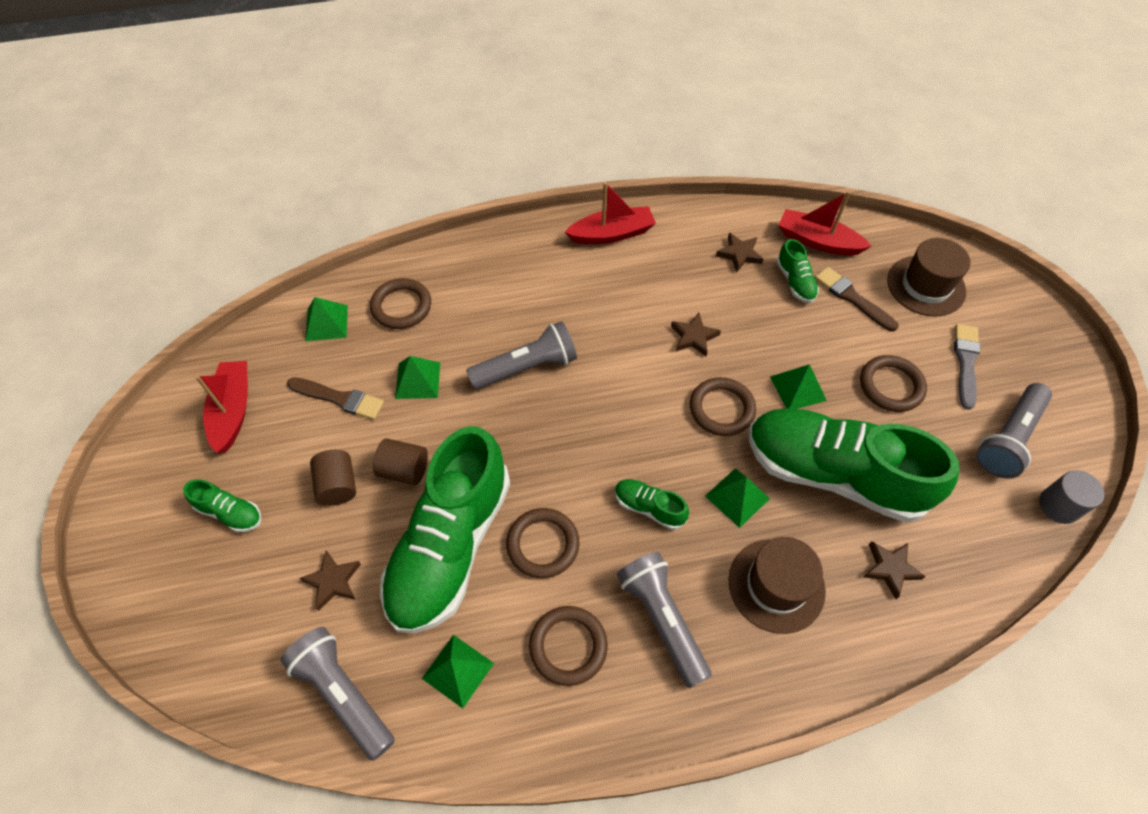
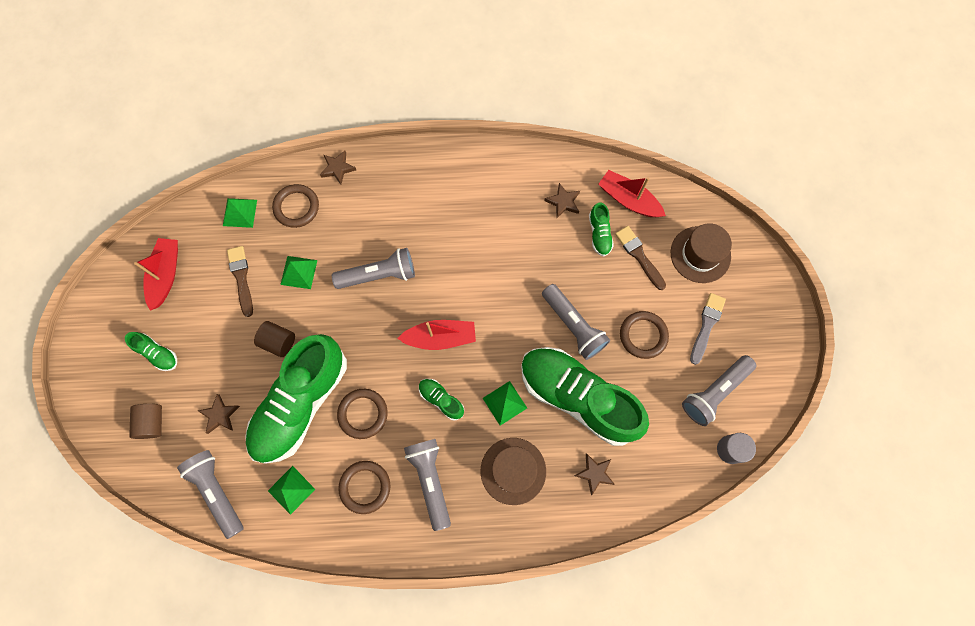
camera: 10 degrees right, 15 degrees up
(338, 485) = (231, 346): brown cylinder -> brown cylinder (152, 423)
(339, 398) = (241, 278): brown brush -> brown brush turned 135 degrees counterclockwise
(612, 234) = (468, 167): red boat -> red boat (440, 337)
(693, 337) = (508, 270): brown star -> brown star (337, 168)
(721, 409) = (512, 333): brown ring -> none
(798, 388) = (573, 325): green pyramid -> grey flashlight

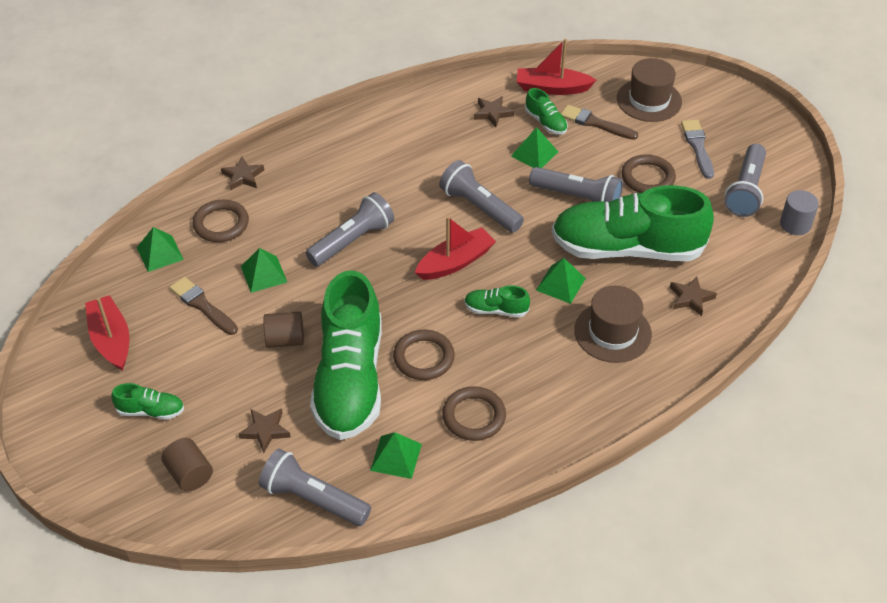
camera: 30 degrees left, 25 degrees down
(430, 480) = (537, 379): grey flashlight -> grey flashlight (479, 208)
(569, 262) = (534, 154): none -> green pyramid

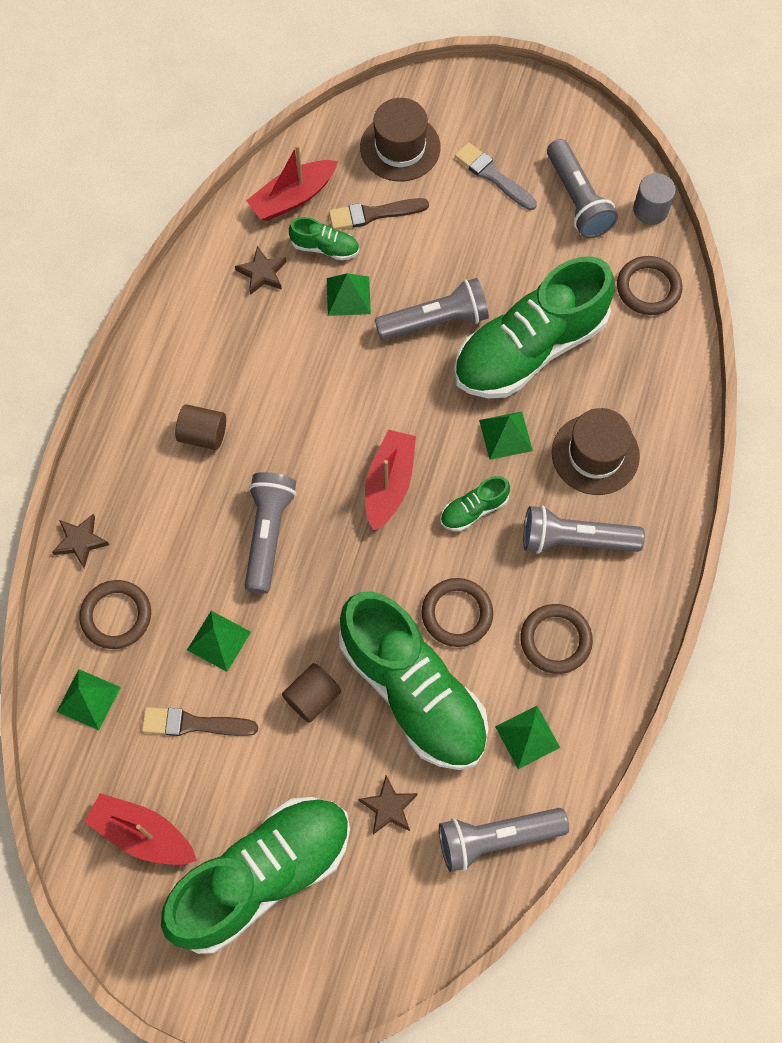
camera: 40 degrees left, 20 degrees up
(151, 411) = (262, 876): green shoe -> green shoe, size x2.46
(189, 474) = (364, 908): brown cylinder -> brown cylinder (203, 435)
(479, 208) = (354, 402): grey flashlight -> grey flashlight (575, 540)
(647, 178) = (478, 248): brown ring -> brown ring (648, 288)
(691, 298) = (629, 364): brown star -> none

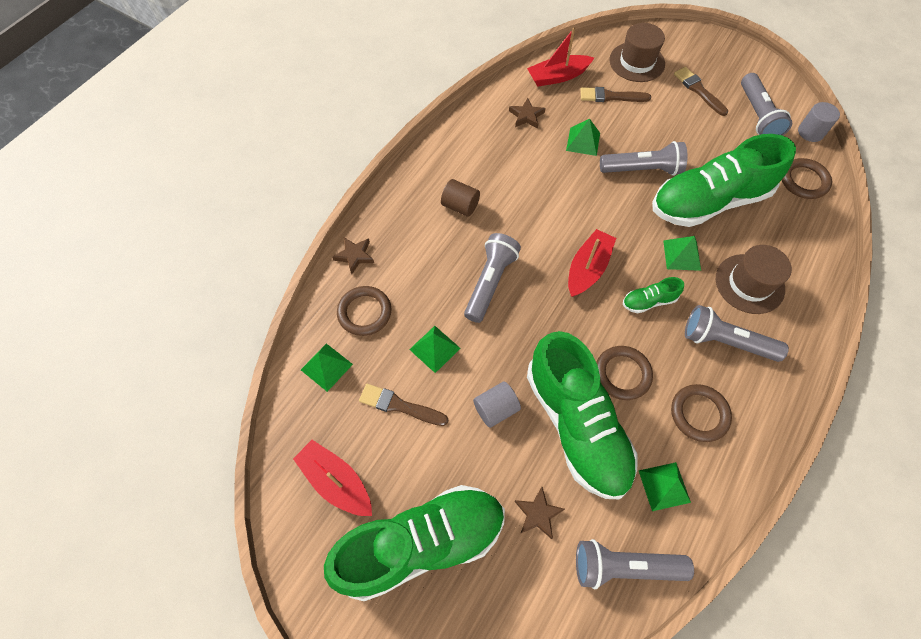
camera: 15 degrees right, 5 degrees down
(312, 697) = (496, 409): brown cylinder -> grey cylinder
(325, 247) = (573, 109): green shoe -> none
(493, 176) = (698, 90): grey brush -> brown brush

